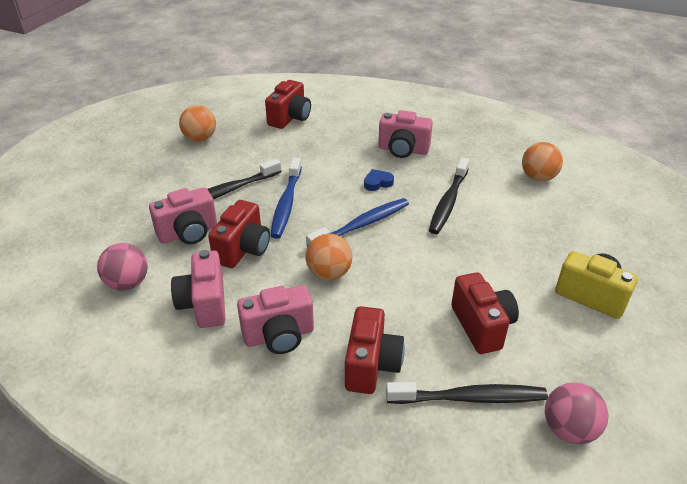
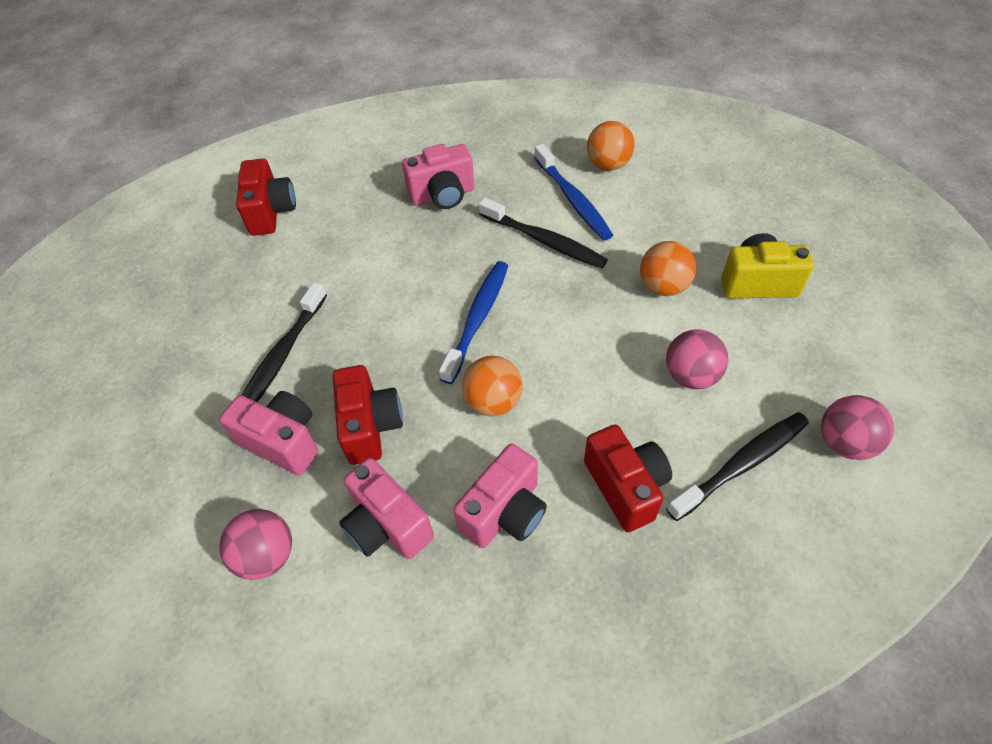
camera: 30 degrees left, 15 degrees up
(188, 233) = (283, 442): pink camera -> pink camera turned 90 degrees counterclockwise
(200, 139) = (177, 298): orange ball -> orange ball (663, 286)
(286, 203) = (369, 336): blue toothbrush -> blue toothbrush (573, 199)
(377, 183) = (450, 254): blue heart -> none
(448, 202) = (544, 240): black toothbrush -> black toothbrush turned 45 degrees counterclockwise
(482, 326) = (691, 376): red camera -> pink ball

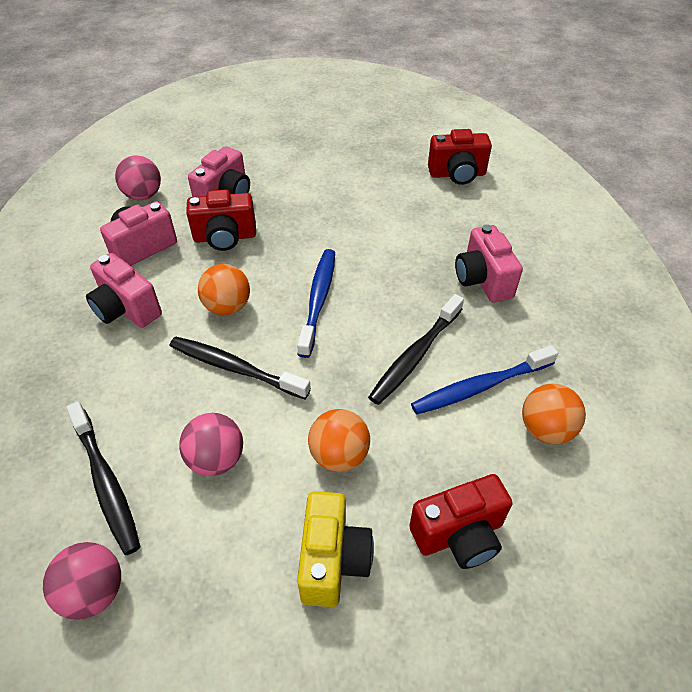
camera: 90 degrees right, 5 degrees down
(282, 356) = (301, 191): black toothbrush -> black toothbrush (235, 368)
(477, 319) = (318, 300): blue toothbrush -> blue toothbrush turned 105 degrees counterclockwise
(626, 487) = (118, 387): red camera -> red camera (459, 535)

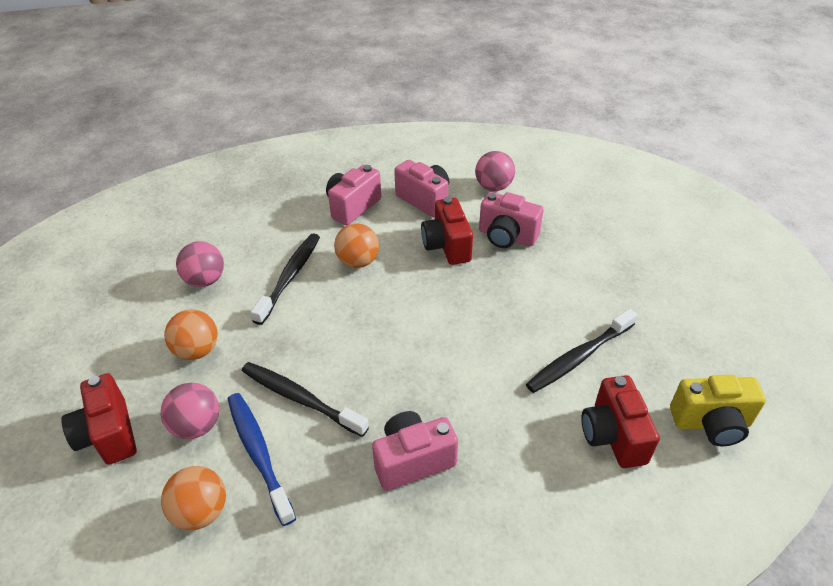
camera: 85 degrees right, 5 degrees down
(94, 591) = (121, 243): pink ball -> pink ball (197, 426)
(106, 482) = (196, 231): black toothbrush -> black toothbrush (579, 357)
(318, 300) = (370, 320): blue toothbrush -> none
(333, 560) = (109, 354): yellow camera -> yellow camera (711, 423)

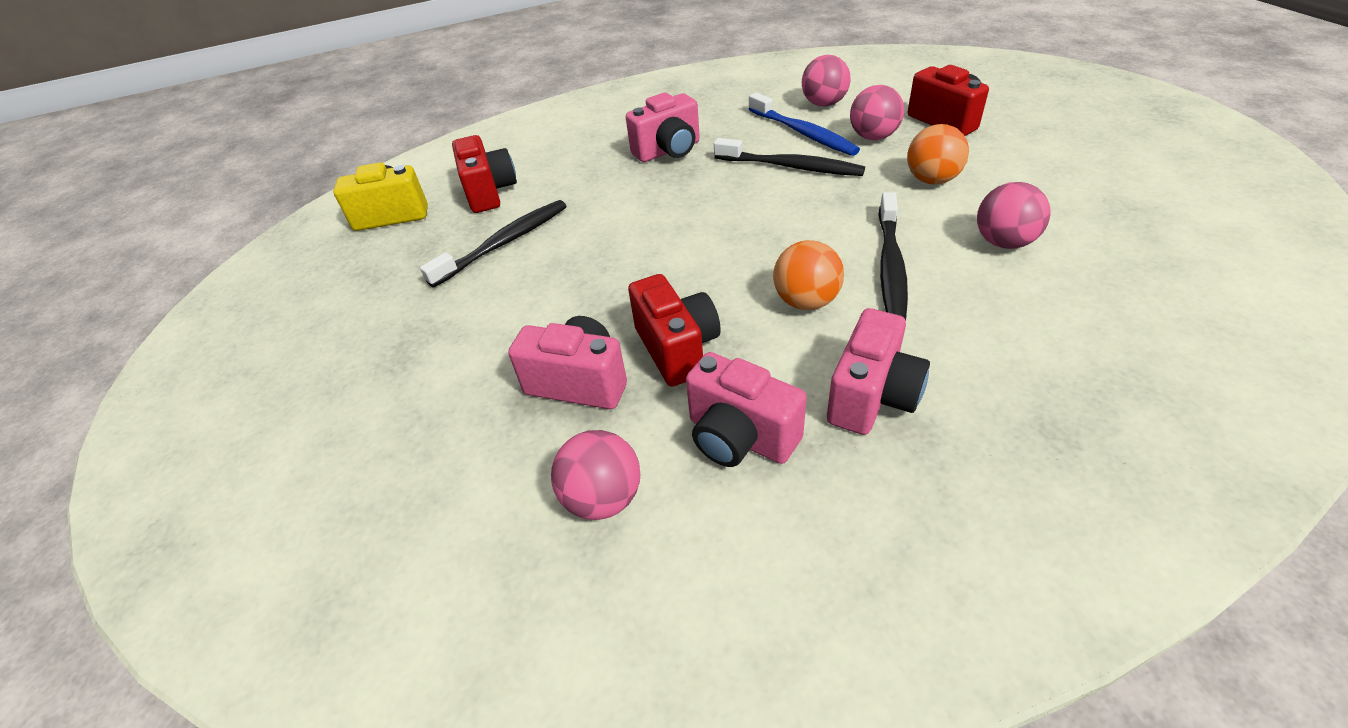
camera: 175 degrees right, 0 degrees up
(201, 511) = (824, 104): orange ball -> pink ball

